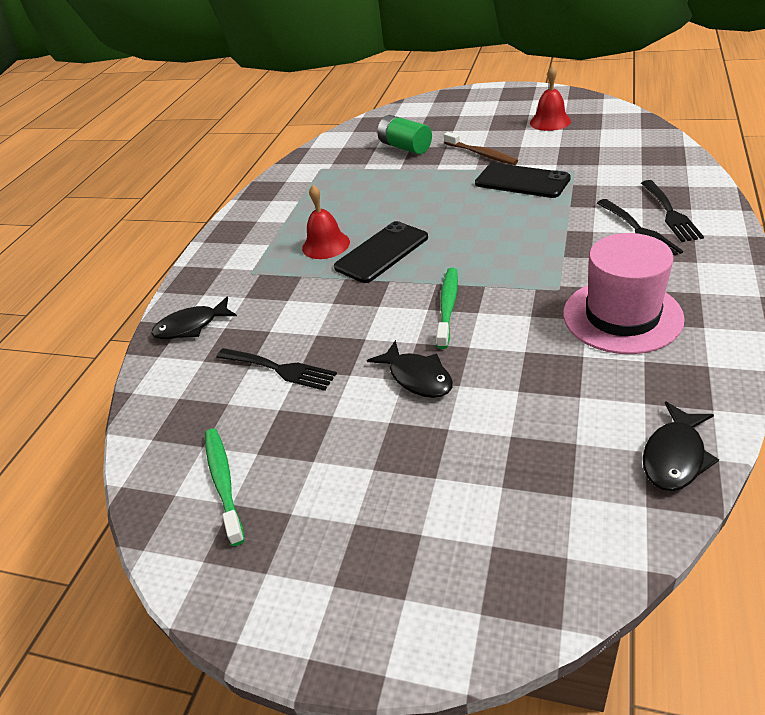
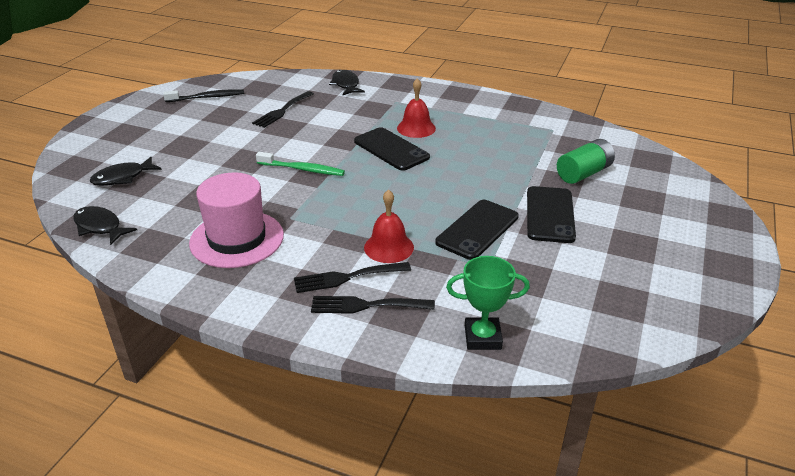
camera: 90 degrees right, 5 degrees down
(223, 482) = (207, 97): green toothbrush -> black toothbrush
(417, 377) = (239, 152): black fish -> black fish (123, 178)
(481, 154) = (550, 214): brown toothbrush -> black phone
(550, 121) = (624, 274): red bell -> red bell (389, 247)
(666, 160) = (482, 337): none -> green trophy

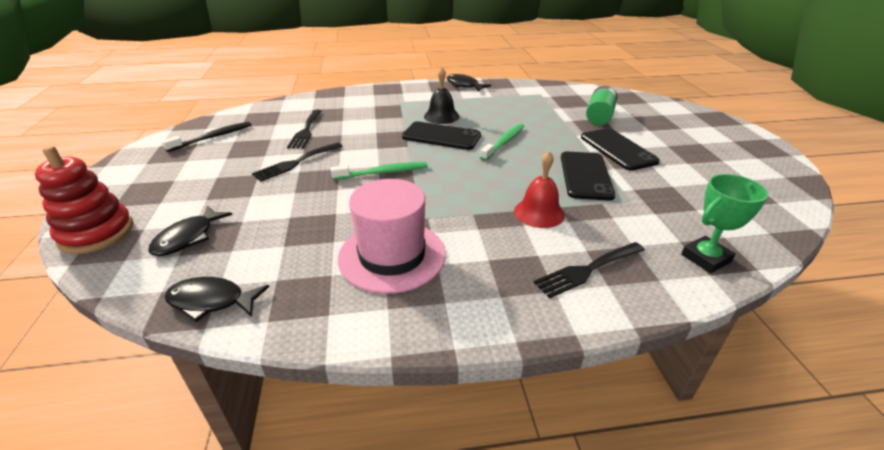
camera: 30 degrees left, 0 degrees up
(75, 155) = (96, 233): none -> red stacking toy
(346, 85) = (342, 99): black fish -> black fish (464, 85)
(347, 277) = (539, 252): black fork -> black fork (295, 163)
(416, 128) = (441, 116): red bell -> black bell
(442, 173) = (504, 142): none -> green toothbrush

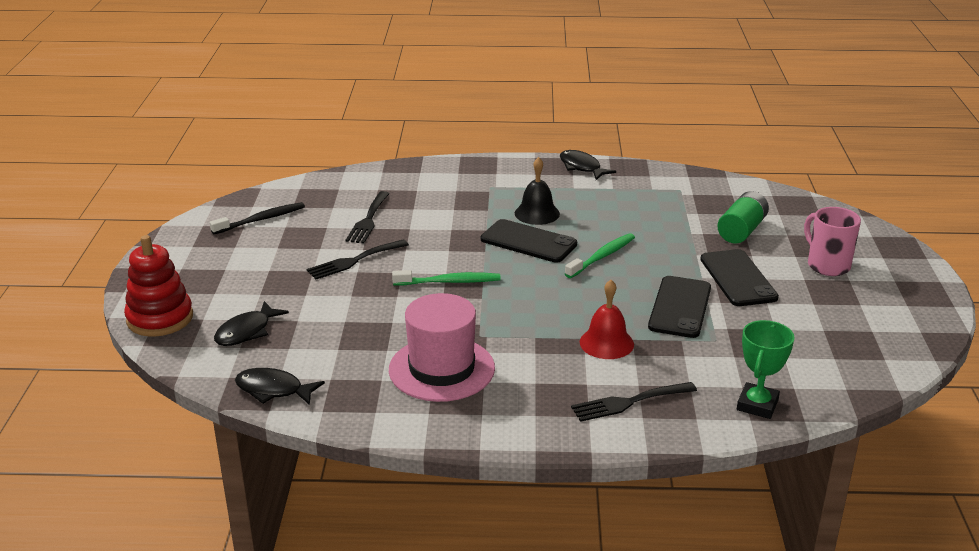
camera: 10 degrees right, 5 degrees down
(677, 134) = (827, 265): none -> pink mug
(705, 258) = (757, 405): green trophy -> green trophy turned 45 degrees counterclockwise

